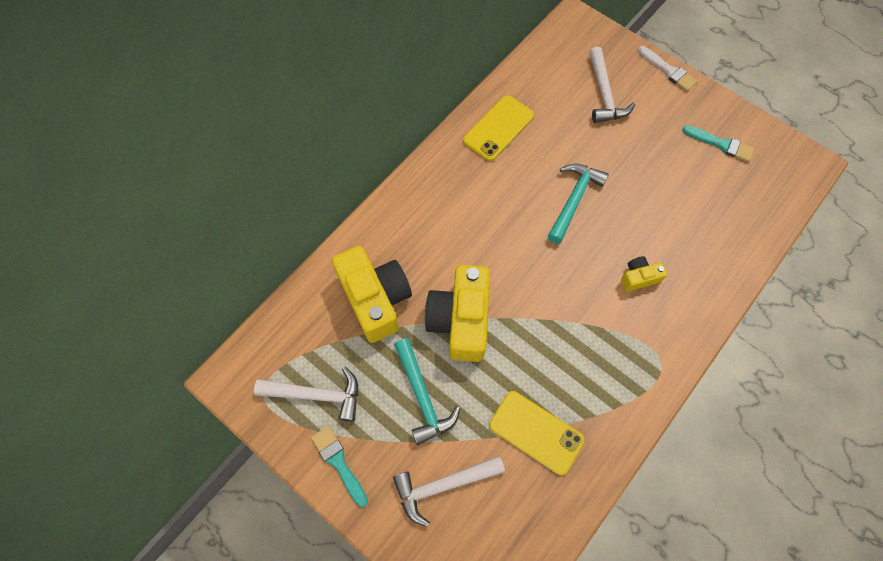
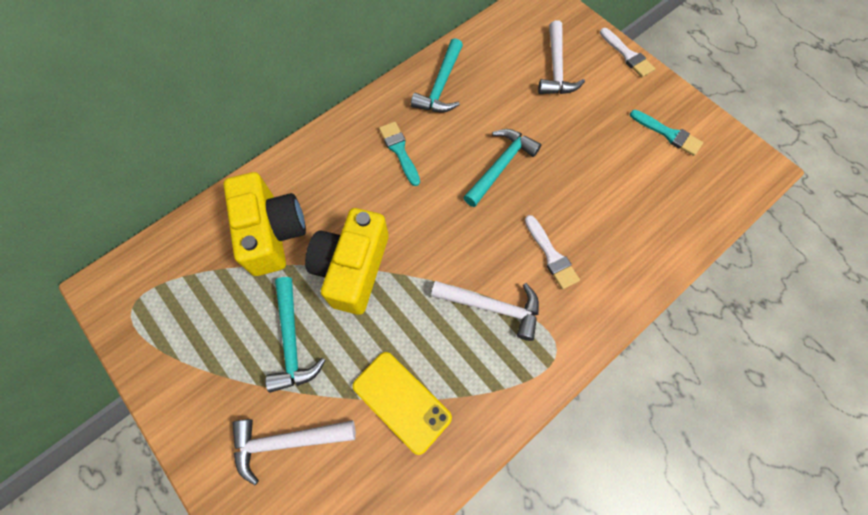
camera: 10 degrees right, 0 degrees up
(316, 395) = (184, 320): white hammer -> white hammer (492, 307)
(338, 462) = (185, 395): turquoise brush -> turquoise brush (399, 150)
(498, 128) = (441, 86): yellow phone -> turquoise hammer
(638, 277) = (551, 255): yellow camera -> white brush

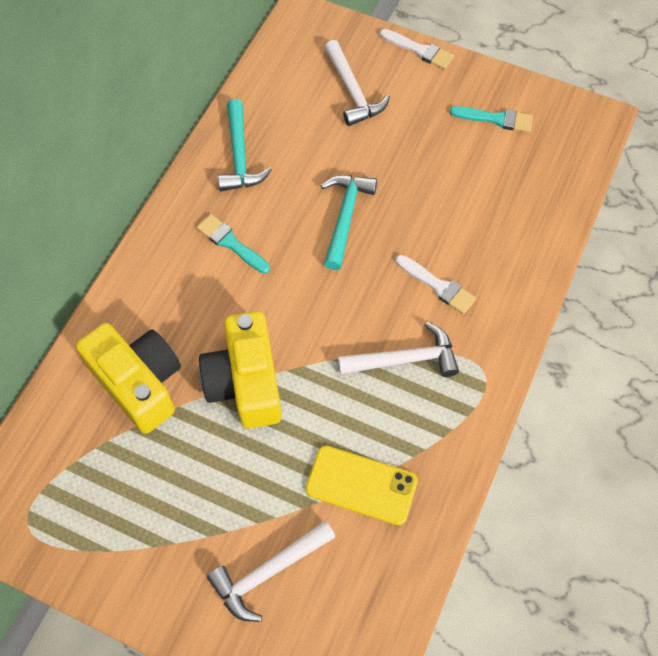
camera: 25 degrees left, 5 degrees down
(292, 341) = (221, 479): turquoise hammer -> none

